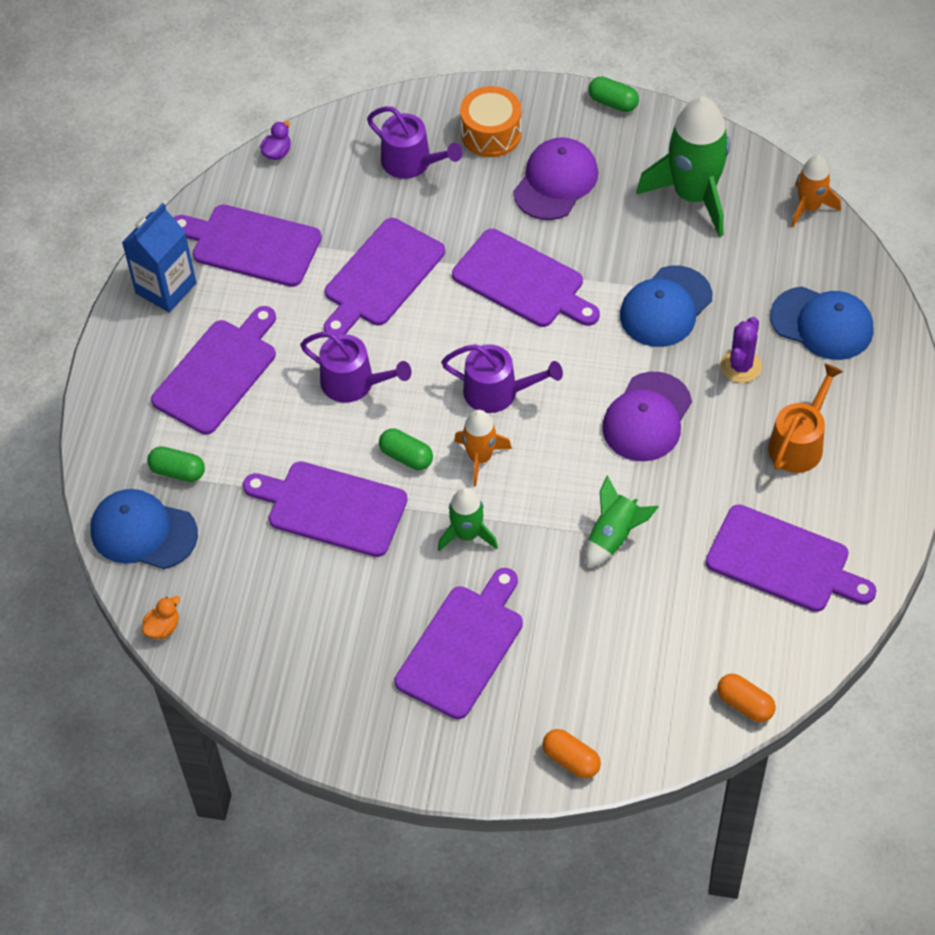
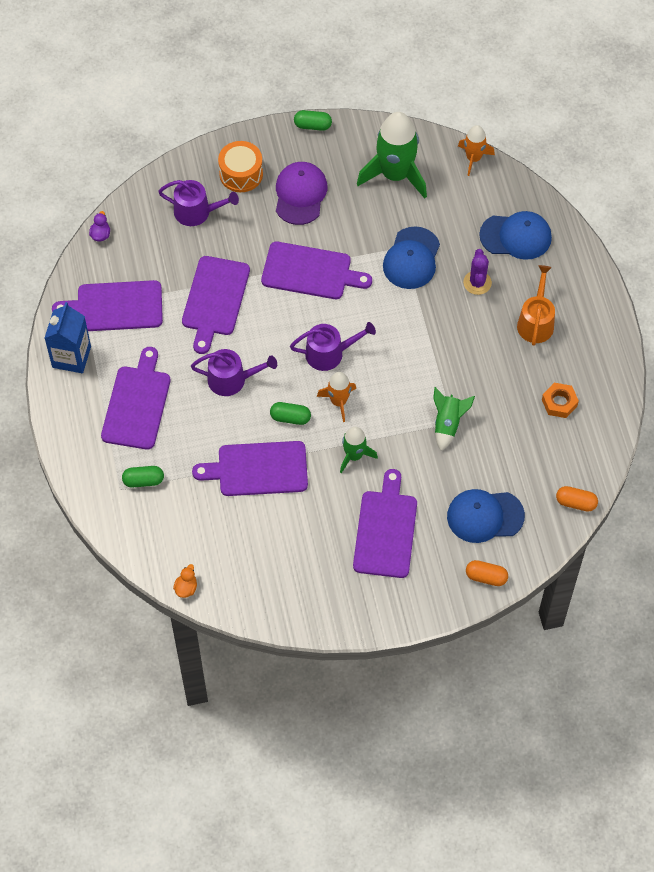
camera: 25 degrees left, 5 degrees up
(143, 532) = (141, 529): blue cap -> blue cap (485, 516)
(647, 417) = (433, 337): purple cap -> none
(783, 561) = (559, 402): purple cutting board -> orange nut

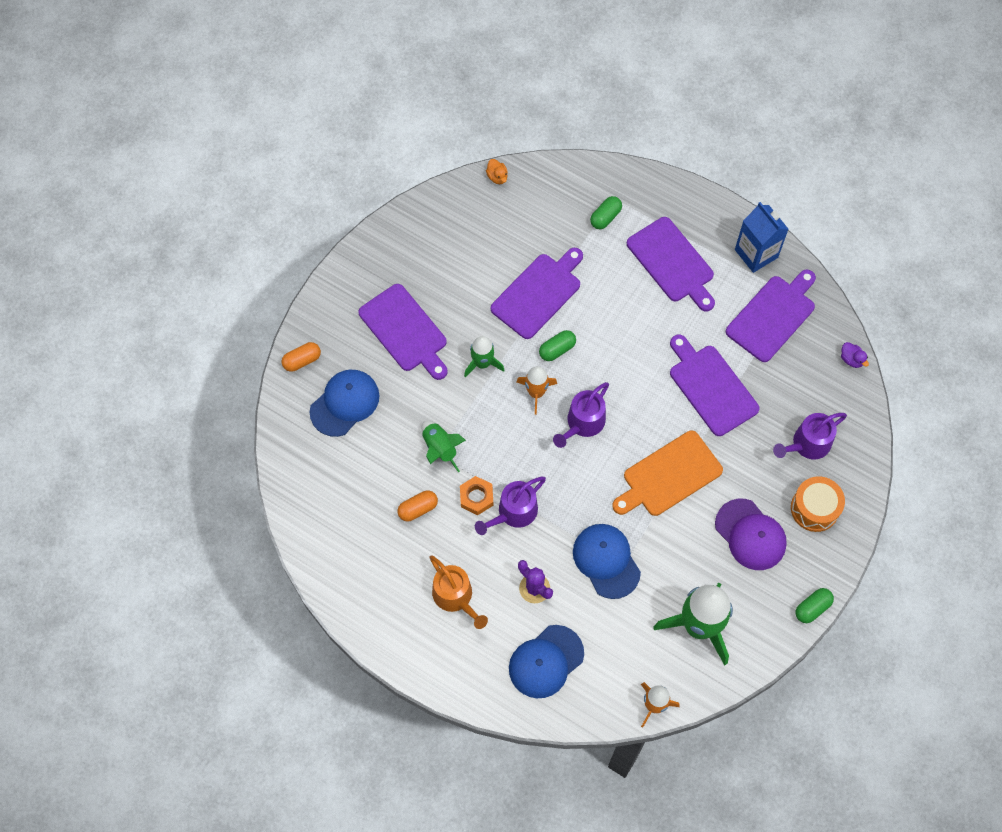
camera: 135 degrees right, 5 degrees up
(232, 379) = (629, 339): purple watering can -> purple watering can (513, 512)
(310, 271) = (669, 476): purple cutting board -> orange cutting board
(559, 402) = (373, 543): orange nut -> orange nut (476, 497)
(575, 503) = (287, 473): orange capsule -> orange capsule (418, 509)

